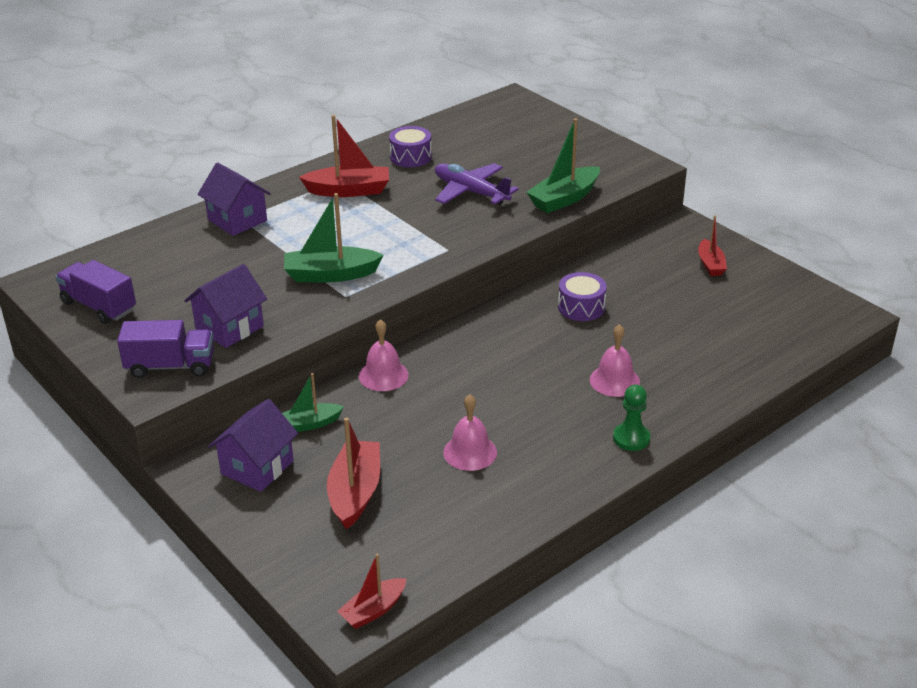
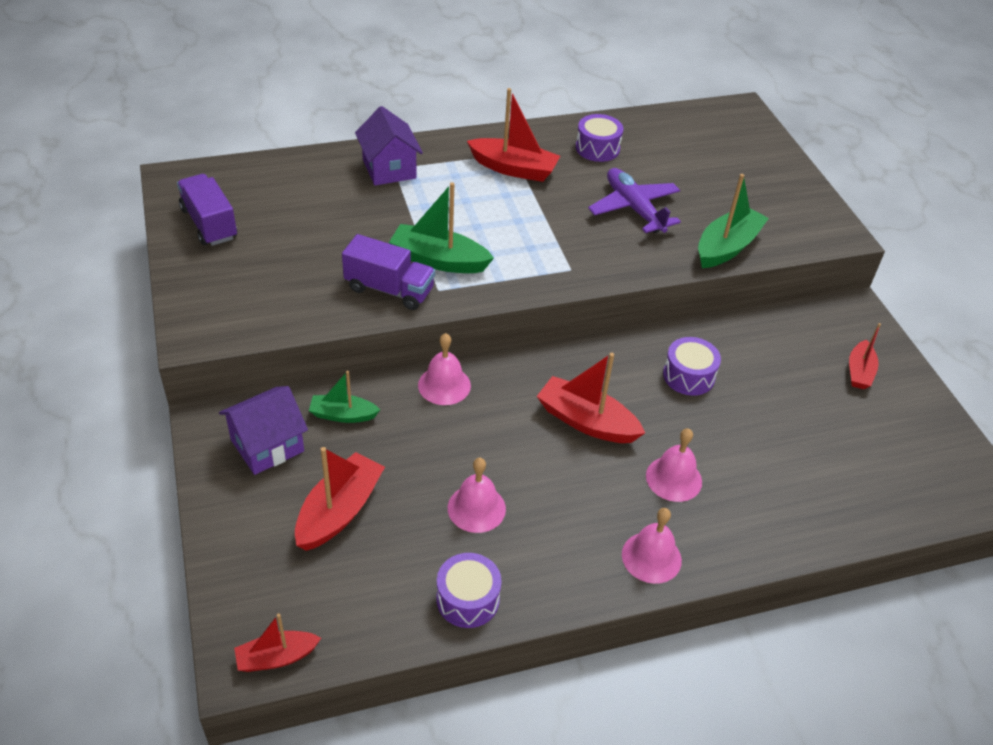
camera: 20 degrees right, 10 degrees up
(170, 366) = (230, 313): purple truck -> purple truck (389, 289)
(229, 328) = (309, 288): purple house -> none
(505, 516) = (467, 599): none -> purple drum
(520, 364) = (586, 421): none -> red boat
(564, 199) = (727, 247): green boat -> green boat turned 150 degrees clockwise
(631, 438) = (651, 557): green pawn -> pink bell

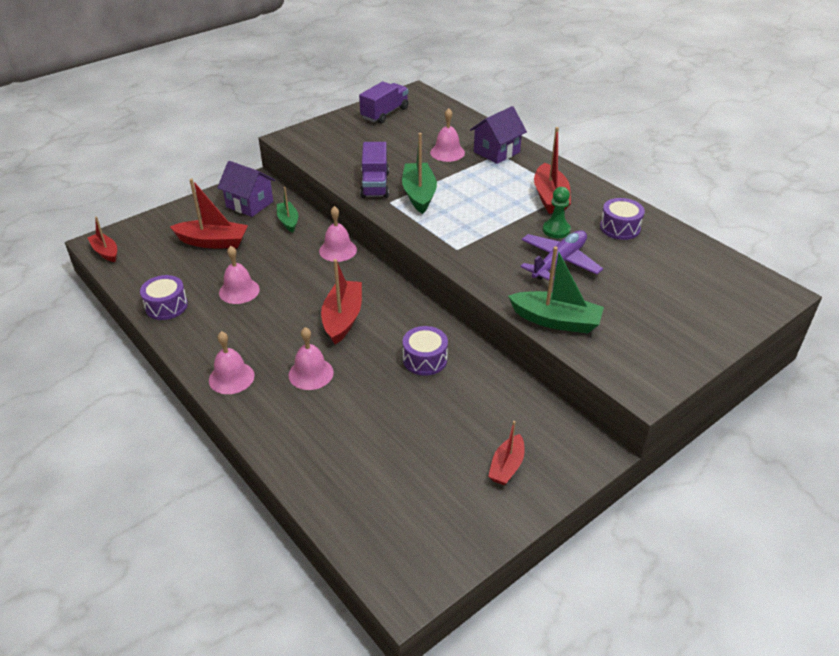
camera: 70 degrees right, 5 degrees down
(359, 205) = (447, 152): none -> pink bell
(577, 188) = (556, 230): none -> green pawn
(859, 372) = (506, 466): red boat -> red boat turned 60 degrees counterclockwise

